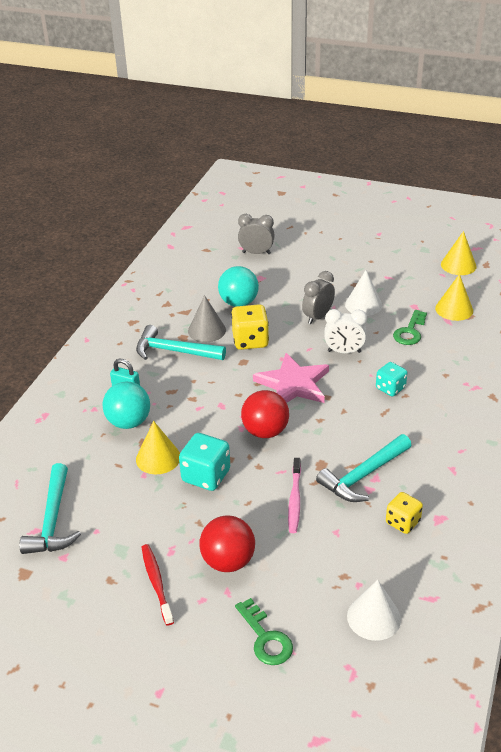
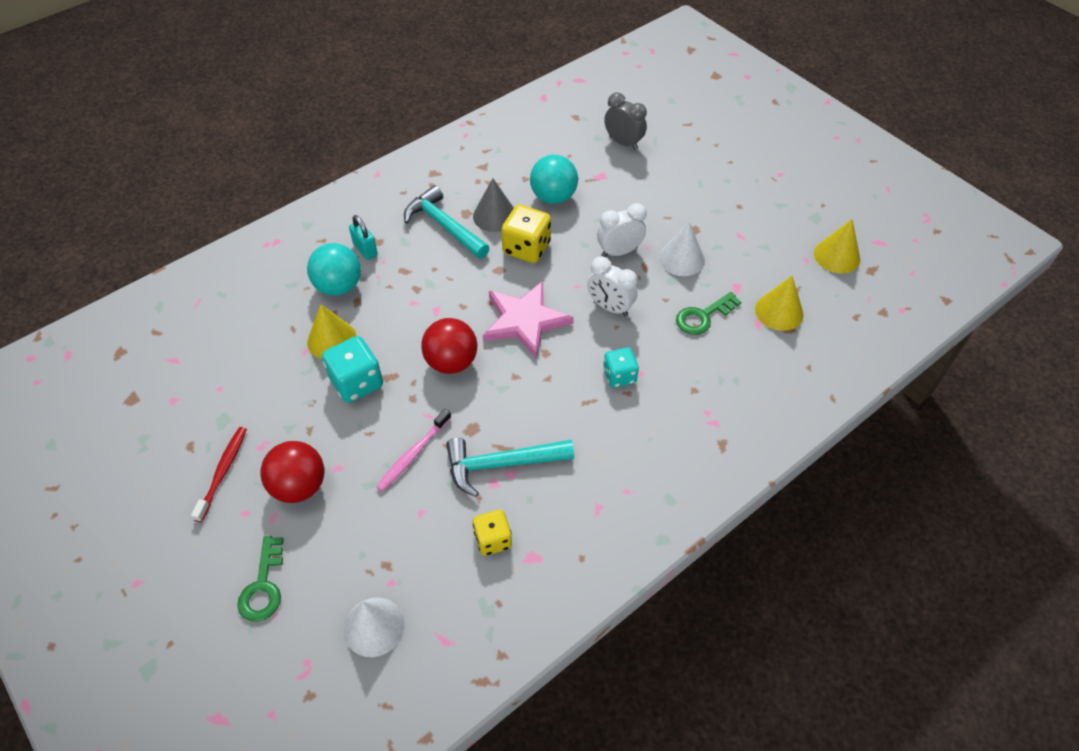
camera: 30 degrees right, 15 degrees up
(53, 520) = (195, 357): turquoise hammer -> none
(318, 317) = (619, 251): grey clock -> white clock

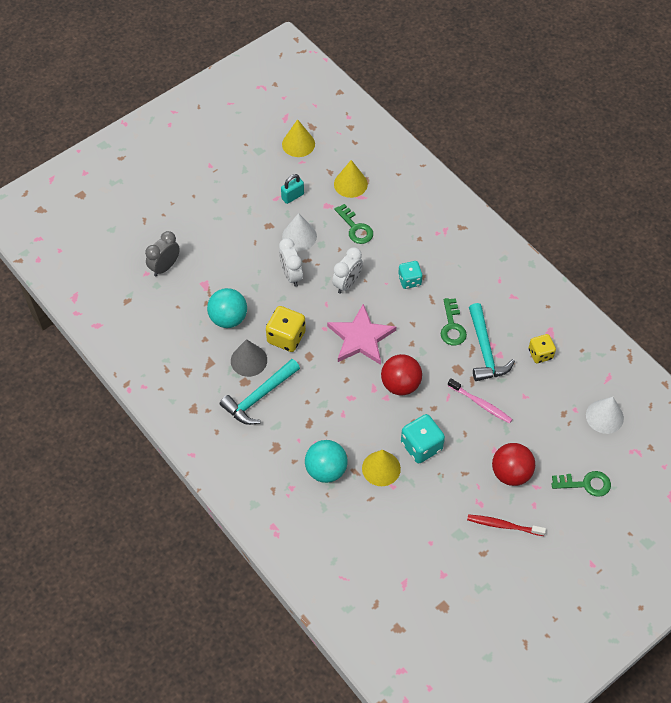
camera: 90 degrees left, 5 degrees up
(365, 250) = (285, 454): turquoise padlock -> turquoise padlock (292, 196)
(543, 425) = (452, 326): none -> green key

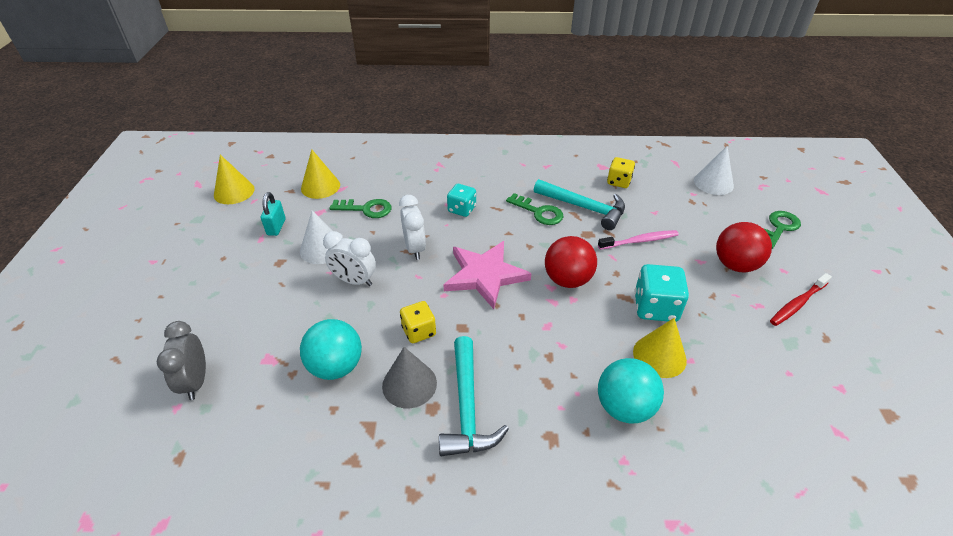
camera: 50 degrees left, 15 degrees down
(286, 337) = (419, 331): yellow dice -> yellow dice, size x0.66

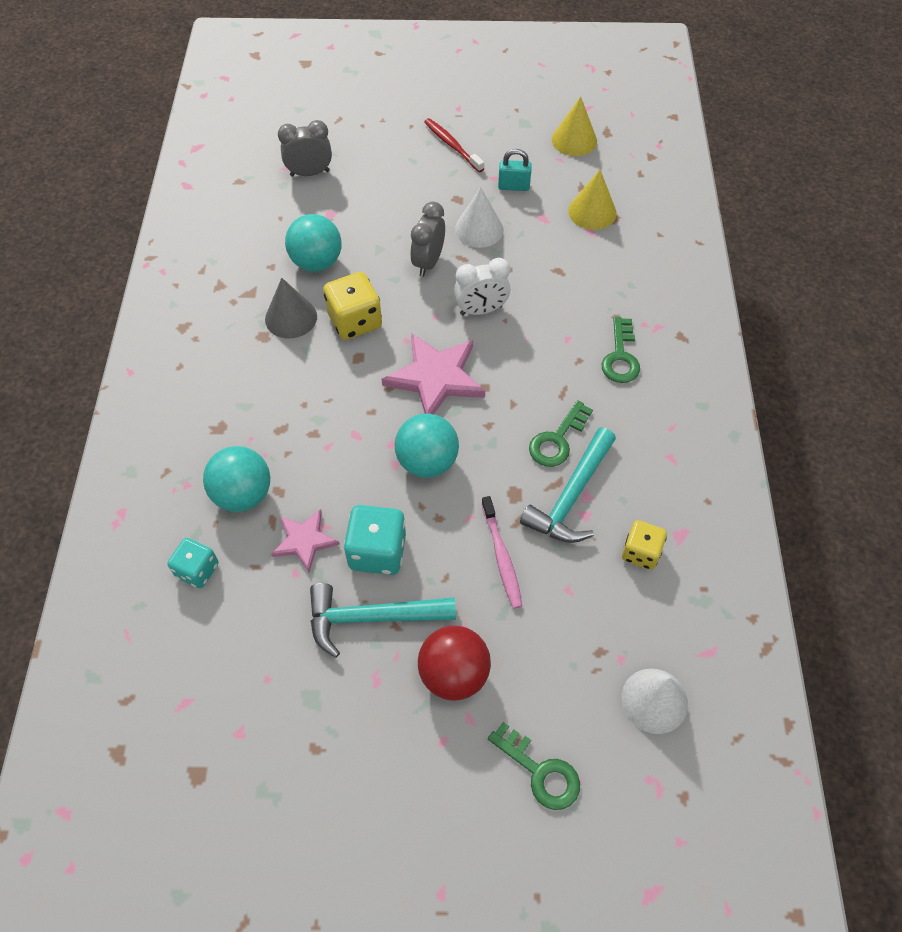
camera: 90 degrees right, 15 degrees up
(354, 281) = (428, 262): white clock -> grey clock
(366, 209) = (551, 259): green key -> green key (620, 356)
(419, 331) = (355, 321): yellow dice -> yellow dice, size x1.53
(462, 209) = (557, 354): turquoise dice -> turquoise dice (197, 570)
(467, 407) = (260, 362): turquoise hammer -> turquoise hammer (371, 618)
(567, 280) = (427, 461): red ball -> turquoise ball
(659, 356) = (304, 541): yellow cone -> pink star
(797, 304) = (376, 734): red toothbrush -> red toothbrush (452, 145)

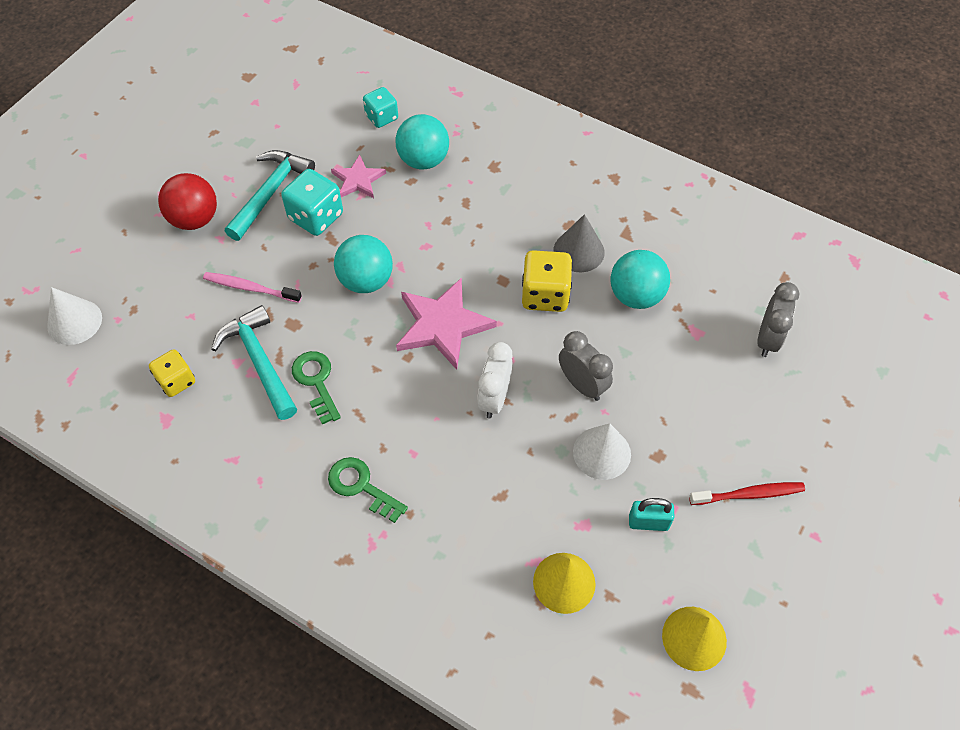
camera: 120 degrees right, 0 degrees up
(513, 186) = (648, 522): turquoise padlock -> turquoise padlock turned 60 degrees clockwise
(540, 771) = (96, 233): green key -> none

